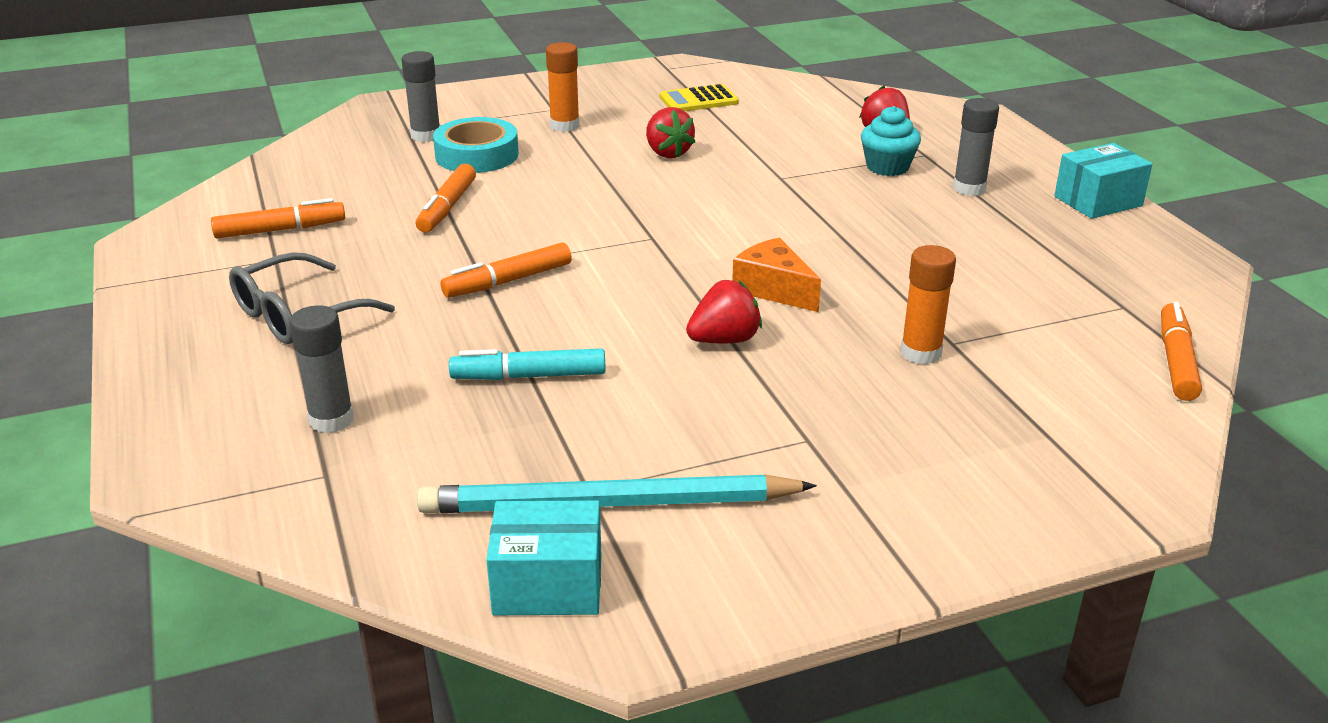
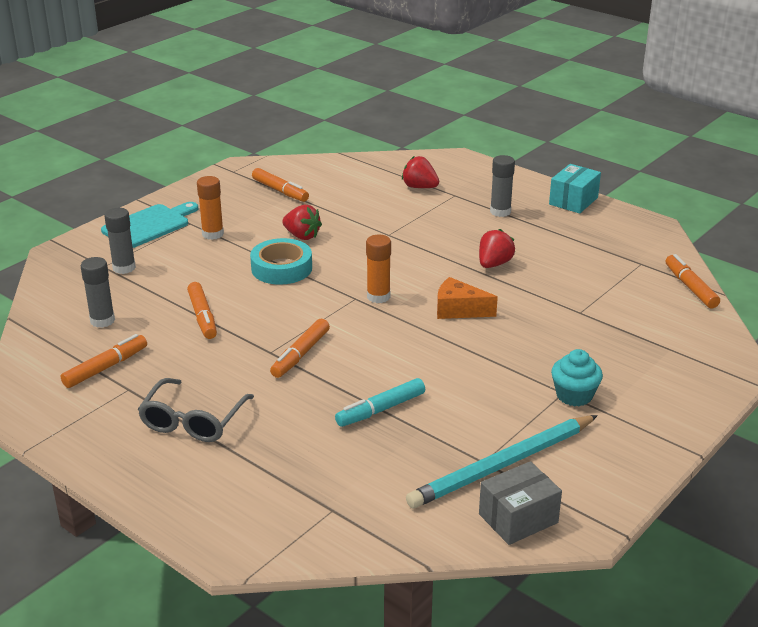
camera: 30 degrees left, 0 degrees up
(331, 420) = (296, 477): grey glue stick -> grey glue stick (102, 320)
(477, 155) = (177, 272): turquoise tape -> turquoise tape (281, 268)
(505, 101) = (149, 225): none -> turquoise cutting board
(548, 584) = (518, 518): turquoise box -> grey box
(698, 100) = (280, 191): yellow calculator -> orange marker
(724, 340) = (464, 350): red strawberry -> red strawberry (494, 264)
(887, 167) = (442, 210): turquoise cupcake -> turquoise cupcake (574, 395)
(921, 353) = (570, 323): orange glue stick -> orange glue stick (378, 296)

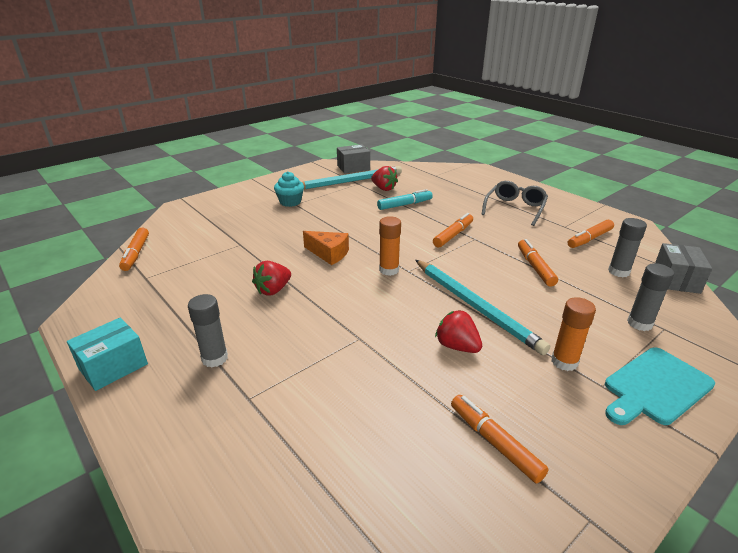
camera: 170 degrees left, 0 degrees up
(41, 317) = (676, 280): none -> grey box
(281, 268) = (475, 306): turquoise tape -> turquoise pencil
(419, 187) = (287, 423): red strawberry -> red strawberry (384, 188)

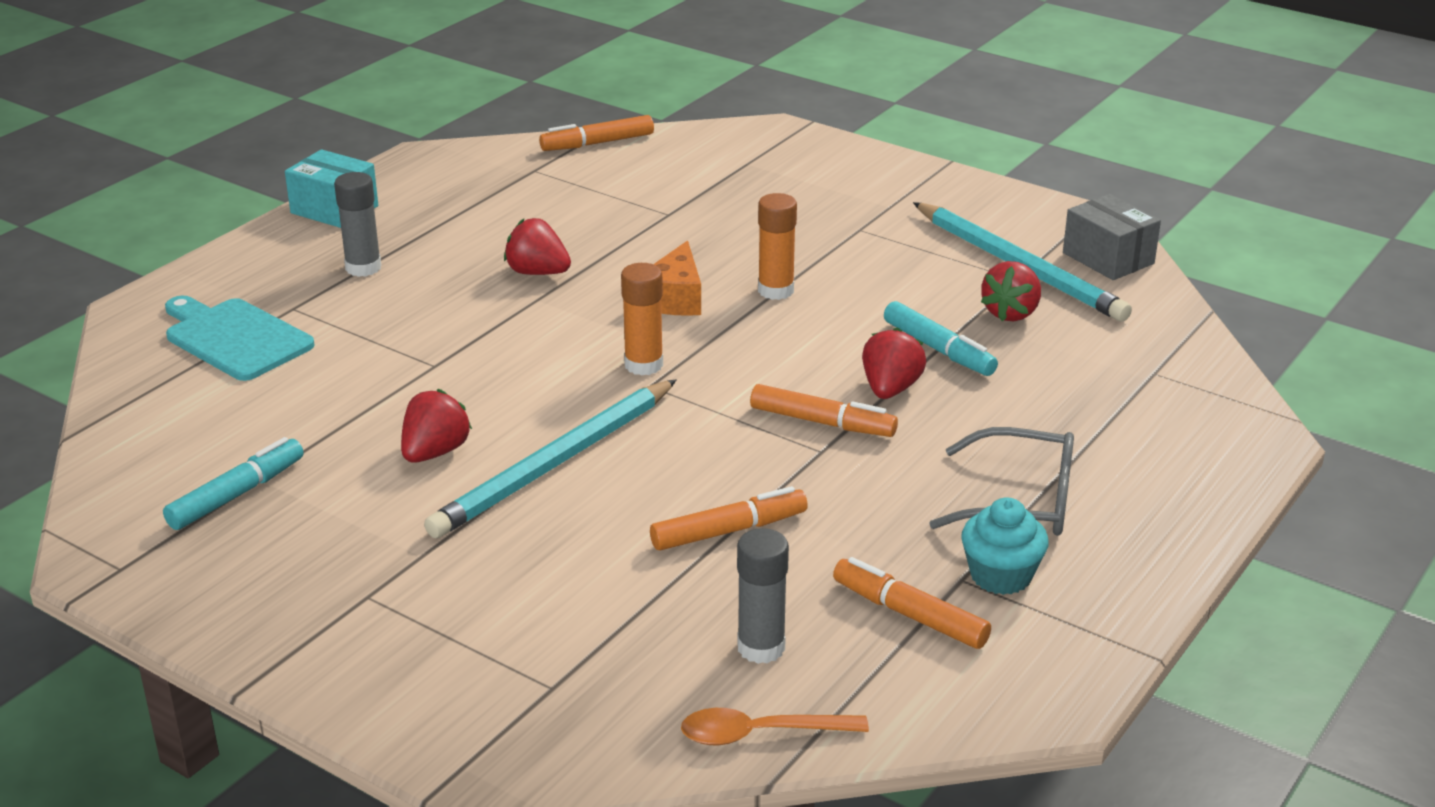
camera: 75 degrees right, 0 degrees up
(290, 202) = (864, 222): turquoise cupcake -> turquoise cupcake (1001, 575)
(431, 218) = (890, 389): none -> red strawberry
(494, 442) = (237, 494): orange marker -> turquoise marker
(564, 362) = (419, 559): orange glue stick -> orange glue stick (776, 290)
(639, 323) = (559, 656): grey glue stick -> none
(655, 387) = (373, 652): turquoise cutting board -> turquoise cutting board (235, 338)
(676, 280) = (760, 734): grey box -> orange spoon

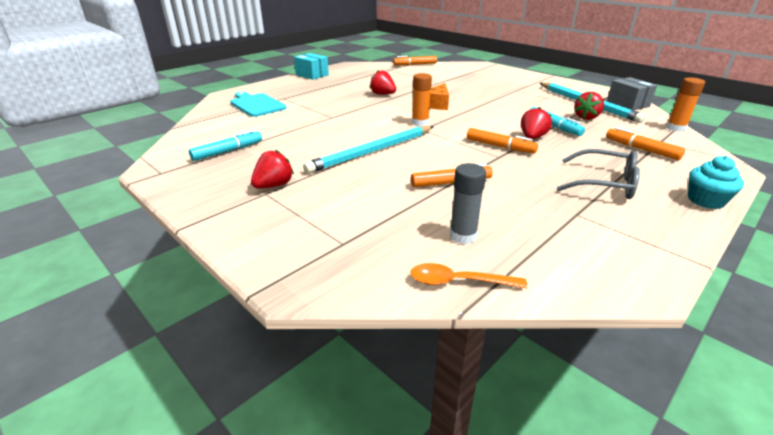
camera: 10 degrees right, 0 degrees up
(363, 268) = (315, 89): grey glue stick -> none
(435, 452) = (320, 144): red strawberry -> red strawberry (274, 185)
(776, 290) = (480, 105): orange glue stick -> orange glue stick (675, 128)
(909, 614) = (548, 228): orange marker -> orange marker (641, 149)
(1001, 575) = (599, 215): turquoise cupcake -> turquoise cupcake (705, 200)

